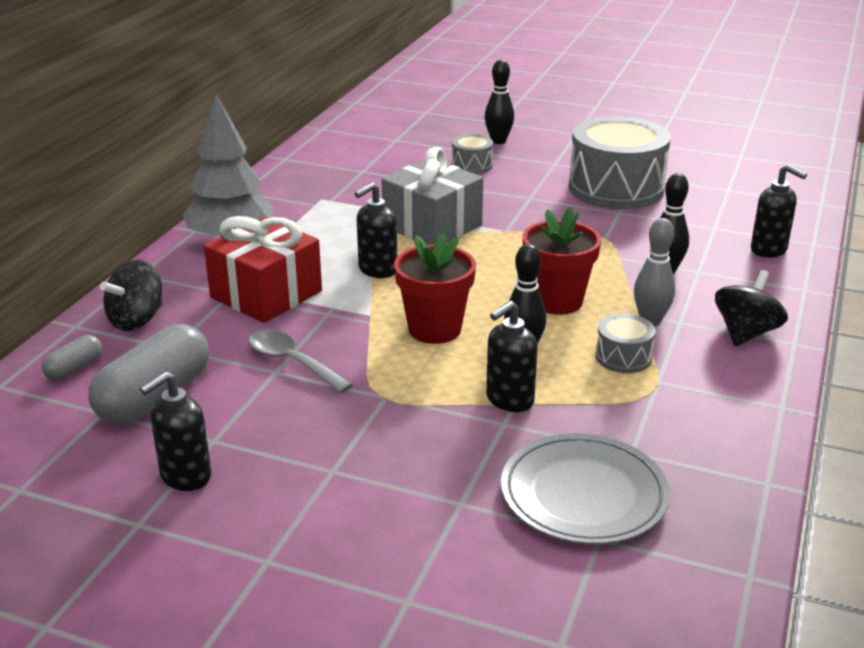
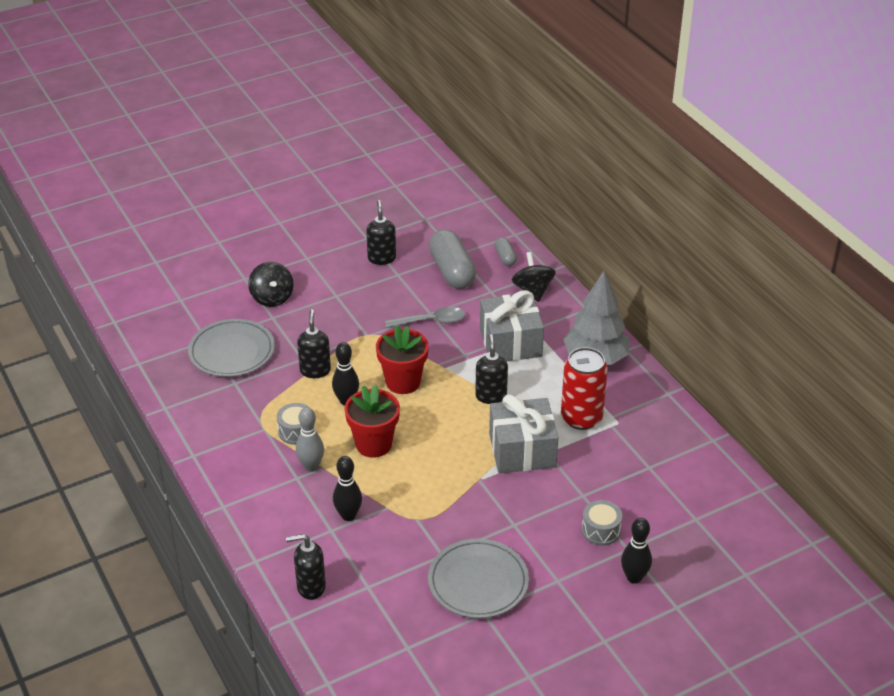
camera: 130 degrees right, 10 degrees up
(266, 294) = (510, 342): red gift -> grey gift
(340, 216) = (581, 418): none -> red can
(616, 188) = (478, 582): grey drum -> grey plate
(745, 333) = (254, 494): black spinning top -> black spinning top (272, 298)

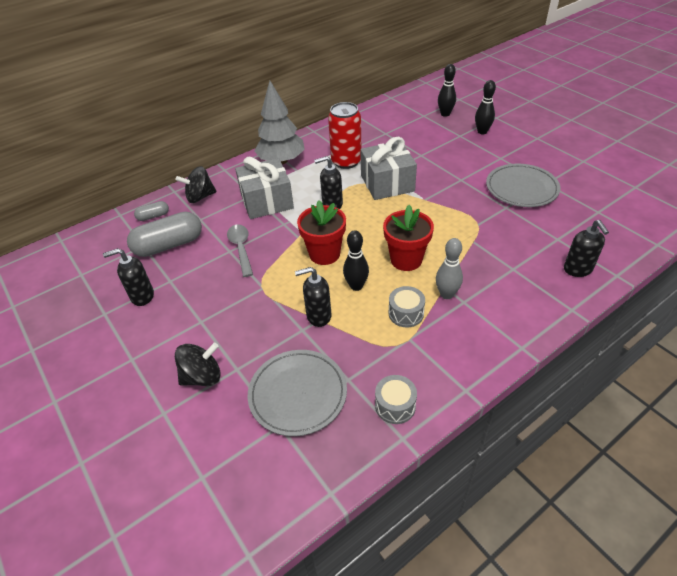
camera: 95 degrees left, 5 degrees up
(348, 515) = (492, 261): black bowling pin -> black bowling pin (445, 114)
(601, 530) = (449, 146): grey drum -> grey drum (395, 405)

